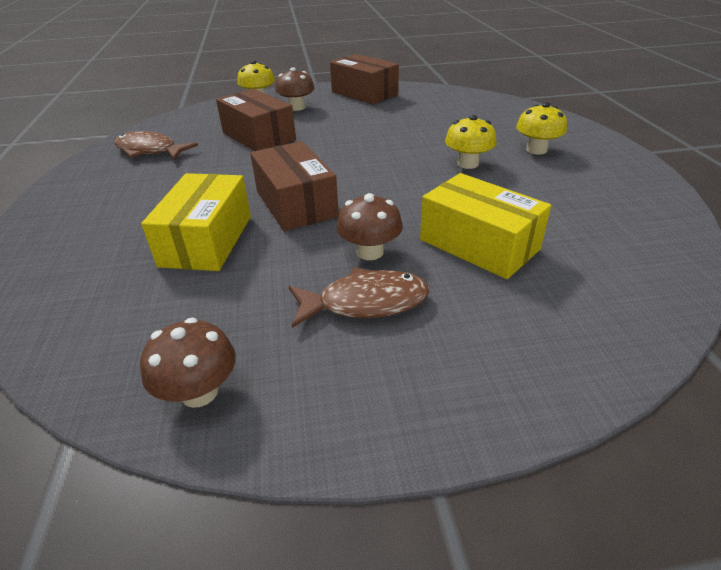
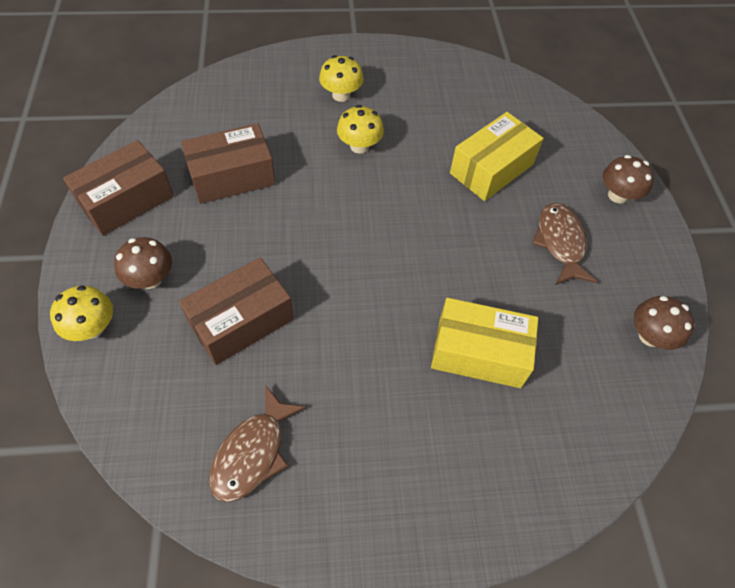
camera: 90 degrees left, 20 degrees up
(296, 204) = (419, 282): brown box -> brown box (232, 176)
(370, 252) = (499, 234): brown mushroom -> brown mushroom (617, 195)

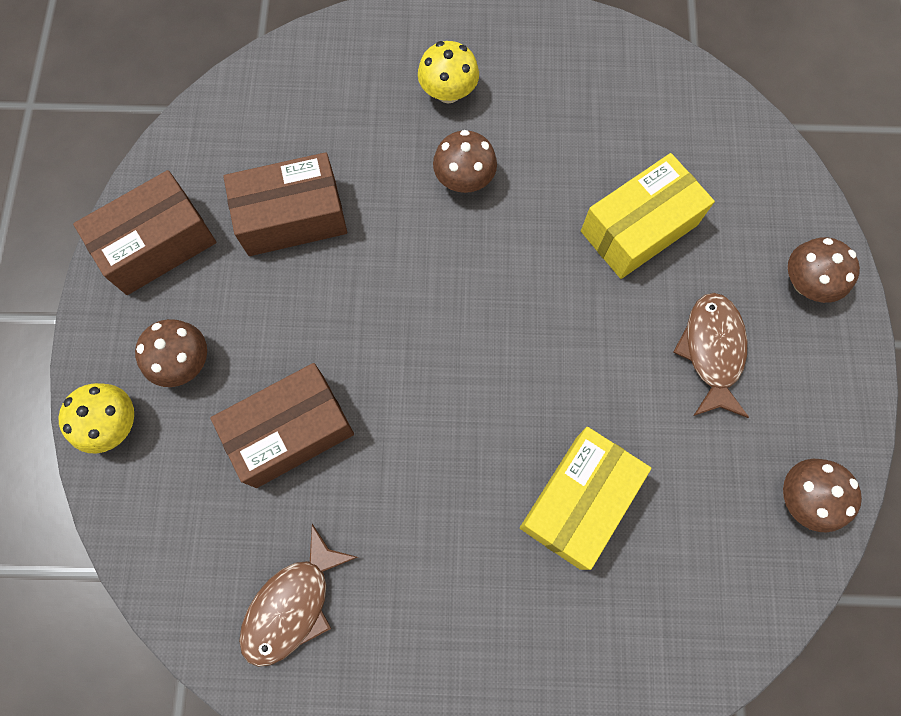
camera: 10 degrees right, 15 degrees up
(359, 146) = (464, 179): yellow mushroom -> brown mushroom
(479, 353) = (579, 501): yellow box -> yellow box turned 75 degrees counterclockwise

